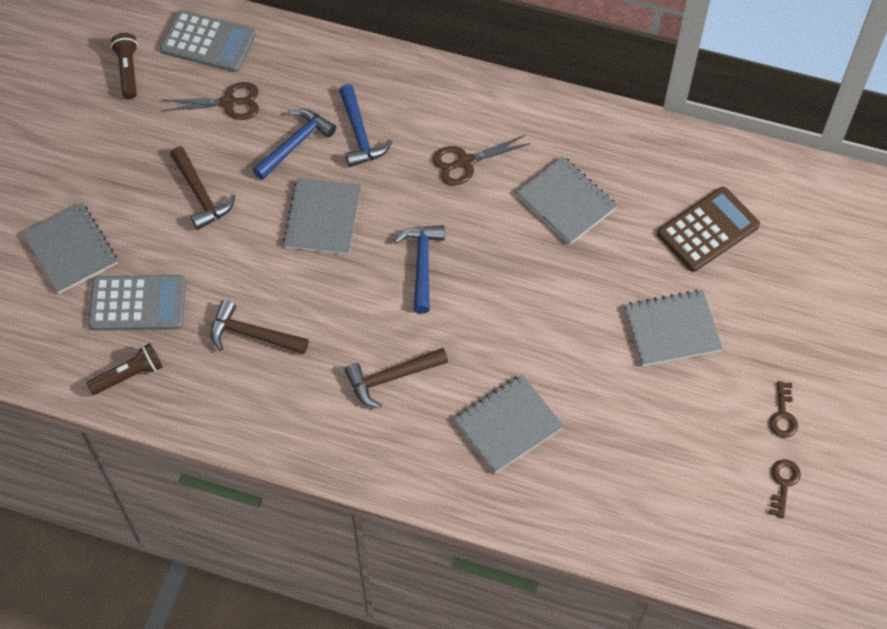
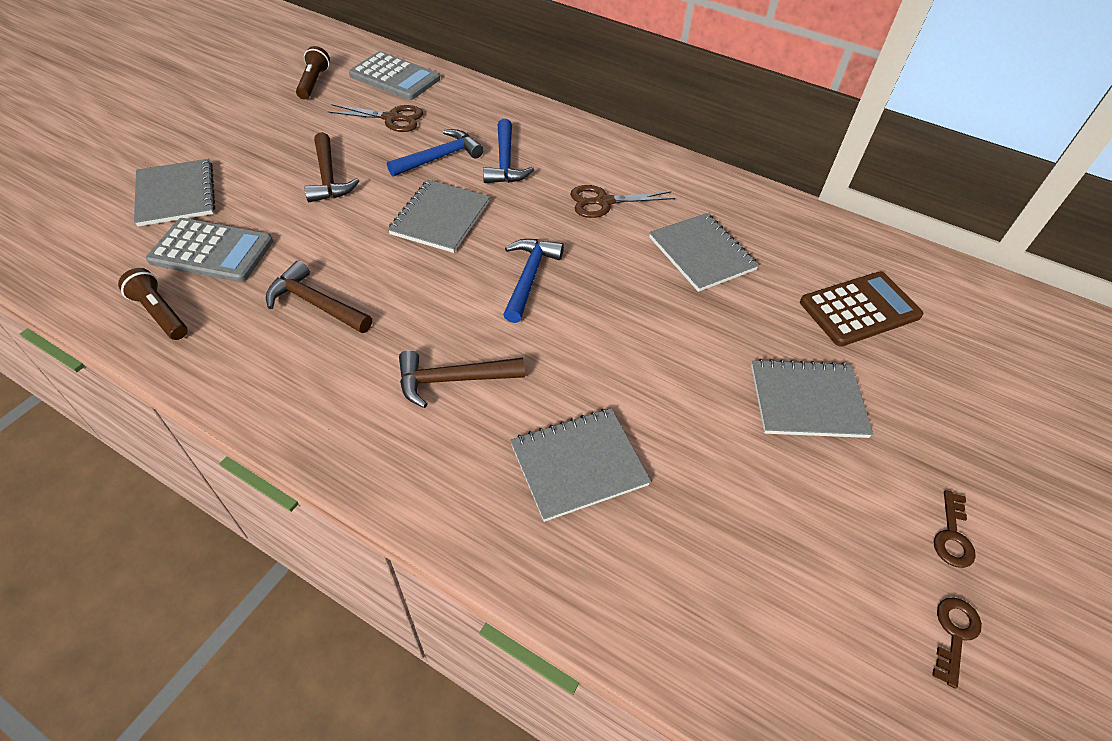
camera: 10 degrees right, 10 degrees down
(129, 375) = (160, 313): brown flashlight -> brown flashlight turned 120 degrees counterclockwise

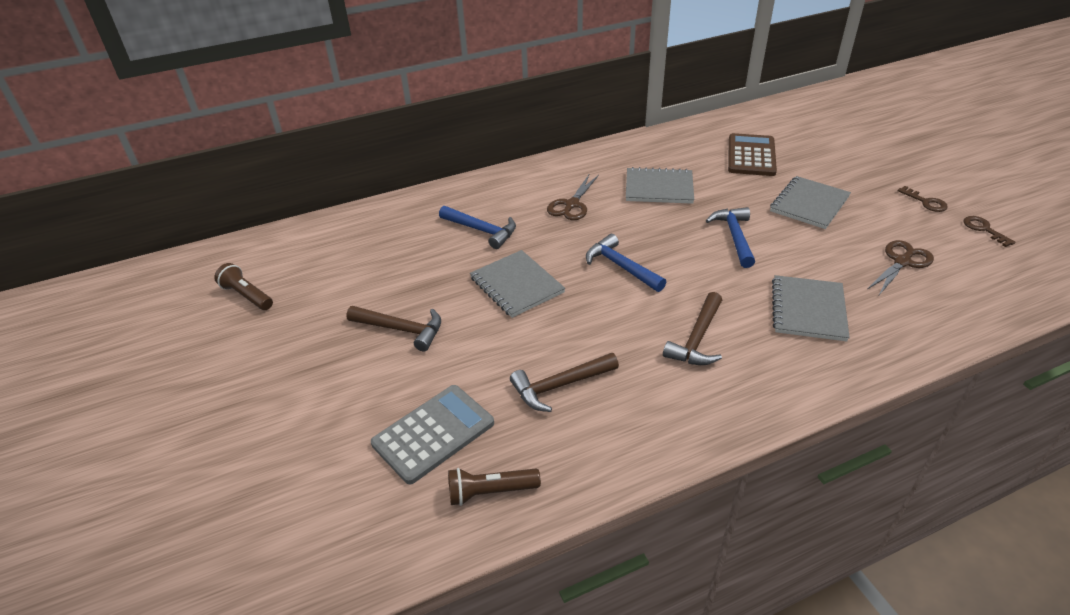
camera: 50 degrees left, 10 degrees down
(176, 195) = (321, 438): grey notebook -> none
(392, 118) = (359, 267): brown scissors -> brown scissors (902, 262)
(395, 77) = (300, 246): grey calculator -> none
(439, 158) = (441, 260): blue hammer -> blue hammer (734, 237)

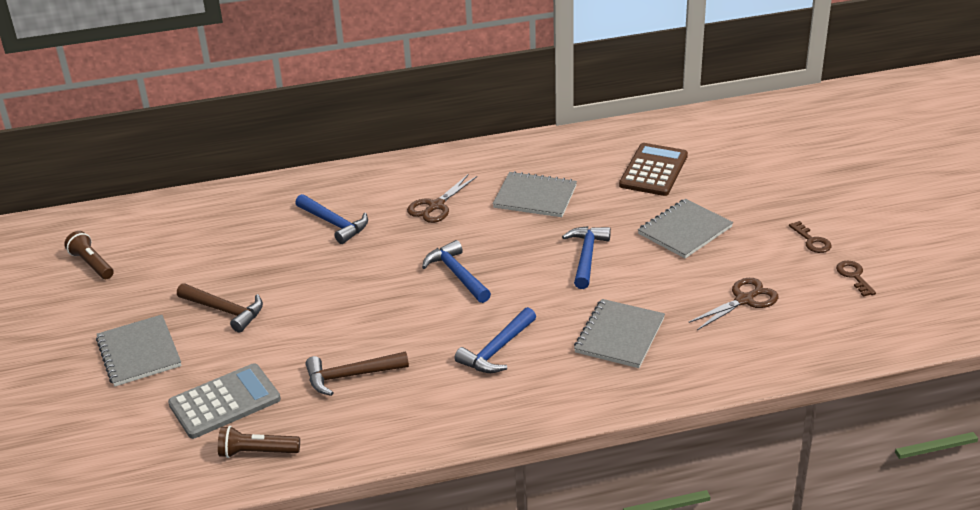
camera: 10 degrees right, 5 degrees down
(516, 285) = (347, 281): grey notebook -> grey notebook (139, 352)
(697, 339) = (497, 350): brown hammer -> blue hammer

